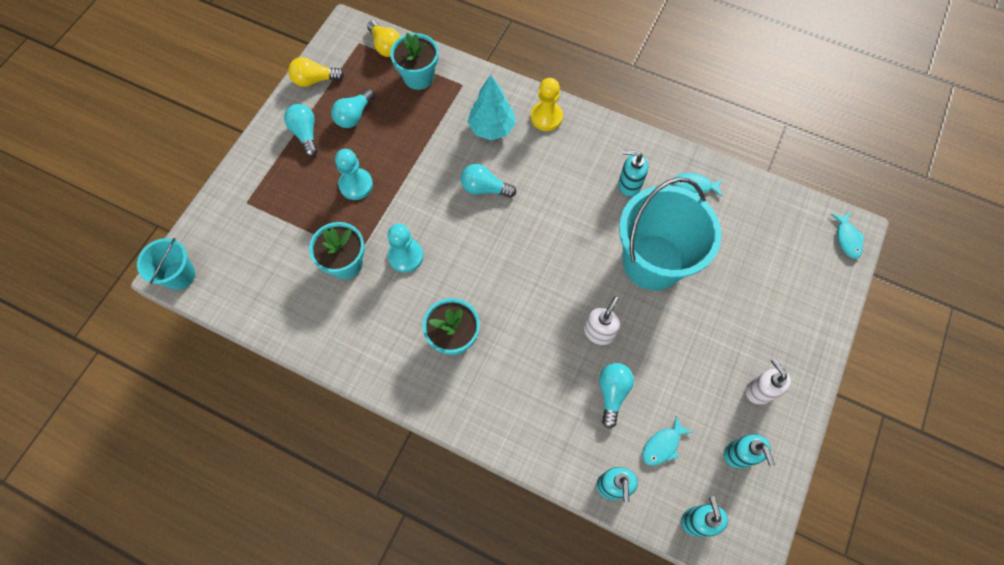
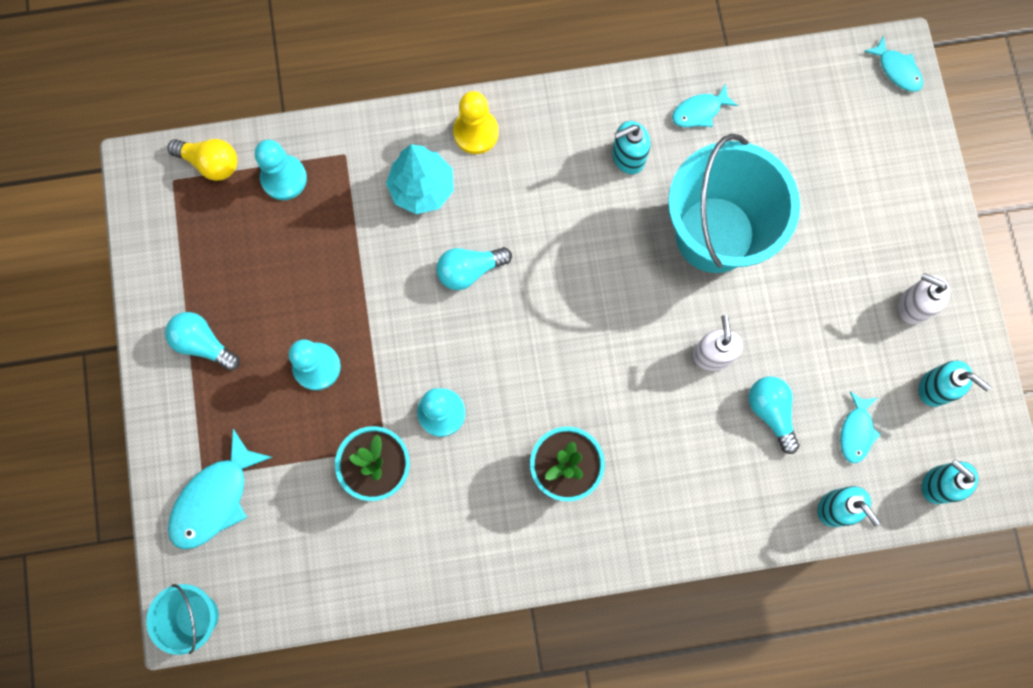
camera: 35 degrees left, 10 degrees up
(243, 218) = (215, 499): none -> turquoise fish
(315, 80) = (157, 266): yellow light bulb -> none
(354, 116) = (244, 281): turquoise light bulb -> none
(418, 77) = (284, 178): turquoise flower pot -> turquoise pawn

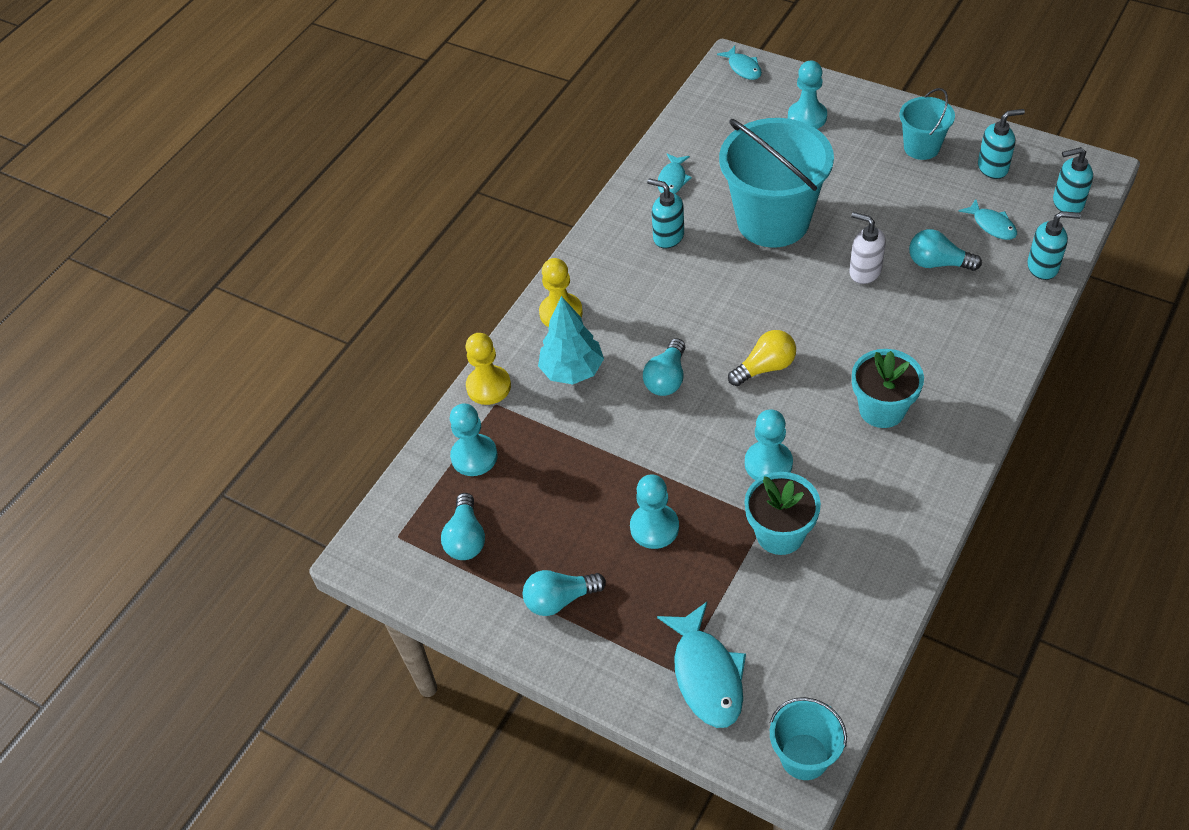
camera: 45 degrees left, 25 degrees down
(207, 232) = (466, 538): none -> turquoise light bulb
(211, 163) = (410, 500): yellow light bulb -> yellow light bulb (765, 367)
(358, 135) = (488, 386): none -> yellow pawn
(627, 157) = (668, 236): turquoise soap dispenser -> turquoise soap dispenser turned 105 degrees clockwise
(874, 174) = (807, 117): none -> turquoise pawn
(897, 69) = (743, 68): turquoise fish -> turquoise fish turned 60 degrees clockwise
(913, 305) = (921, 147): white soap dispenser -> turquoise bucket

